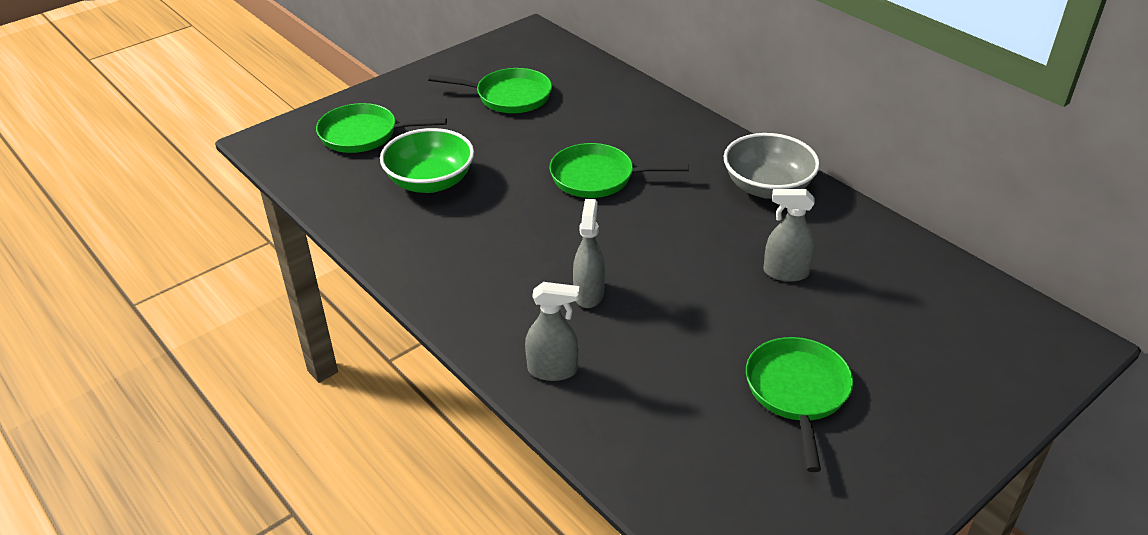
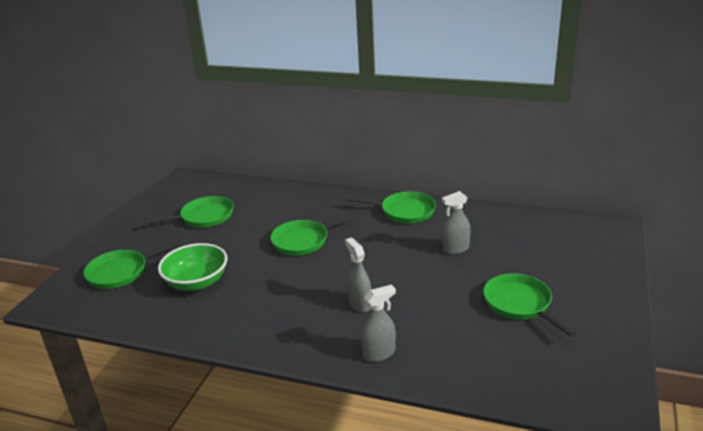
camera: 30 degrees left, 10 degrees down
(767, 187) = (404, 211): grey bowl -> green pan

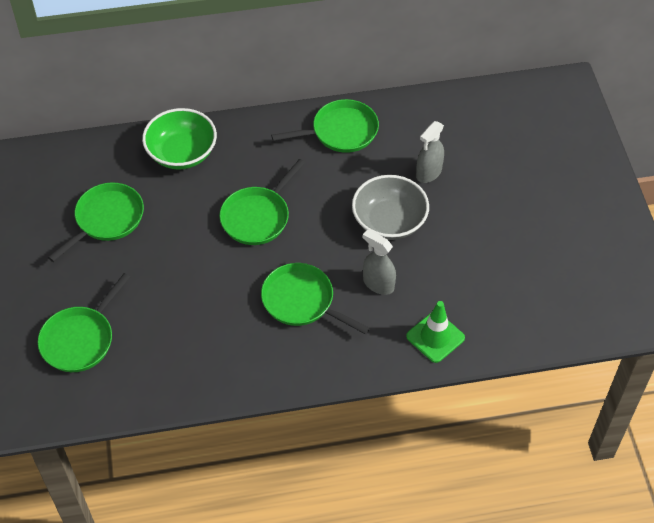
camera: 30 degrees left, 25 degrees up
(197, 282) = (183, 320): green bowl -> green bowl (182, 153)
(379, 353) = (435, 337): grey spray bottle -> green traffic cone
(400, 269) = (389, 221): none -> grey bowl
(520, 304) = (528, 227): green pan -> green pan (302, 301)

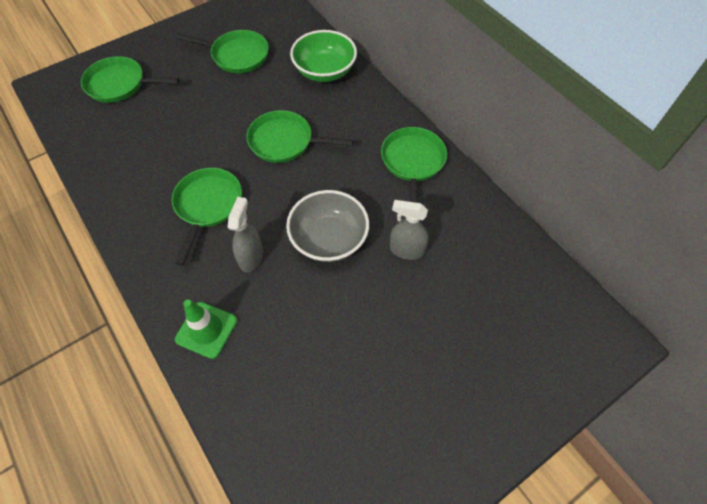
camera: 65 degrees right, 5 degrees up
(340, 131) = (412, 163): green pan -> green pan turned 135 degrees counterclockwise

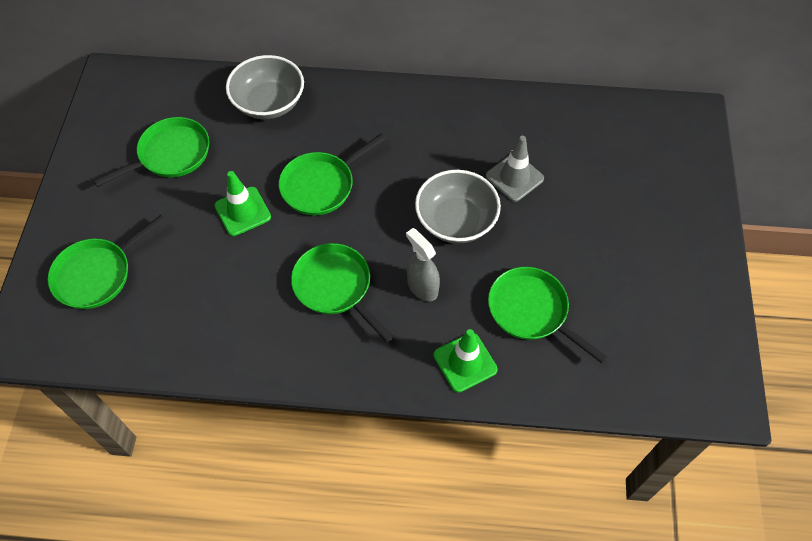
camera: 50 degrees left, 0 degrees up
(226, 117) = (243, 211): none -> green traffic cone
(324, 71) = (269, 103): green bowl -> grey bowl
(406, 250) = (514, 177): grey spray bottle -> grey traffic cone
(412, 163) = (436, 114): green pan -> green pan (531, 311)

